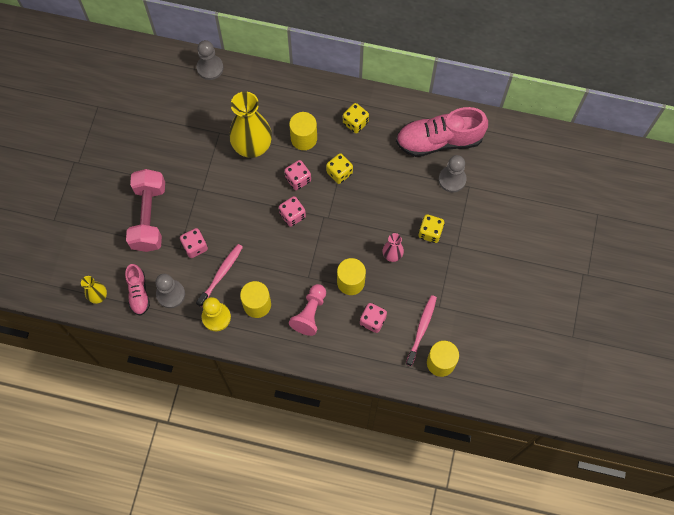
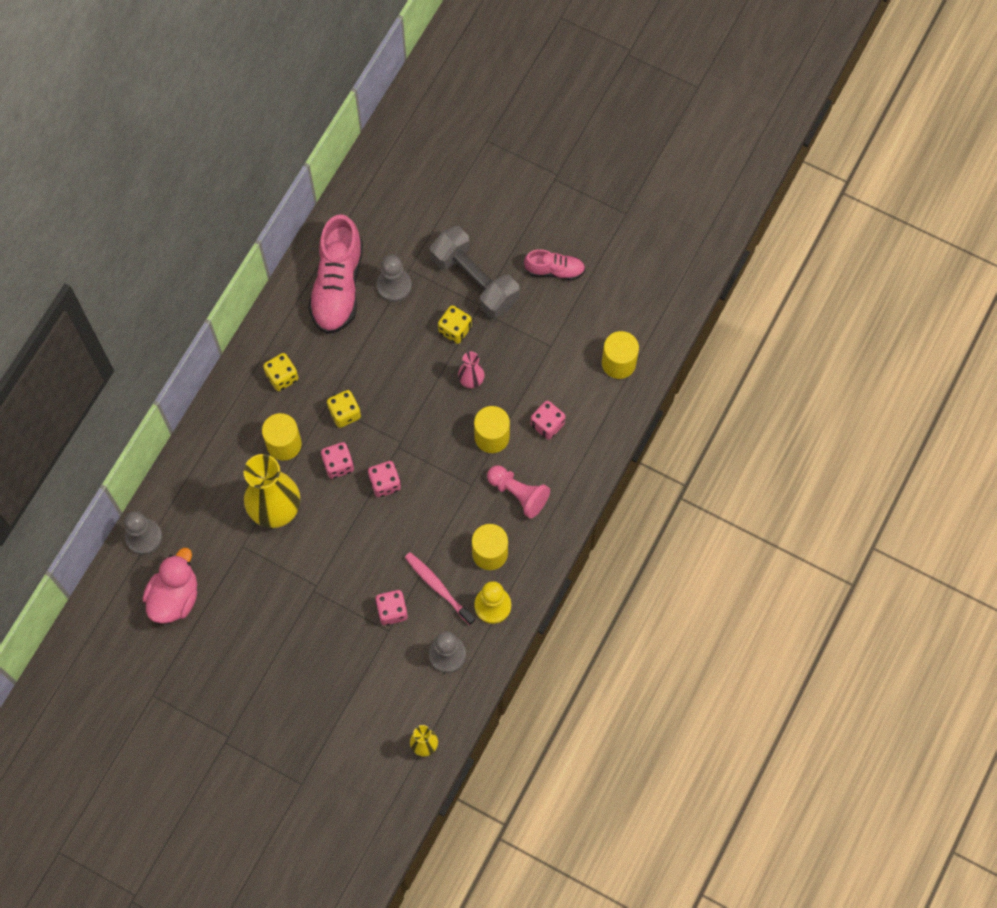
camera: 75 degrees left, 0 degrees up
(138, 293) = (434, 694): pink shoe -> pink shoe (554, 270)
(149, 217) = (334, 660): pink dumbbell -> none
(171, 100) = (175, 597): none -> pink duck
(421, 329) = (572, 372): pink toothbrush -> none
(475, 236) = (474, 281): none -> grey dumbbell

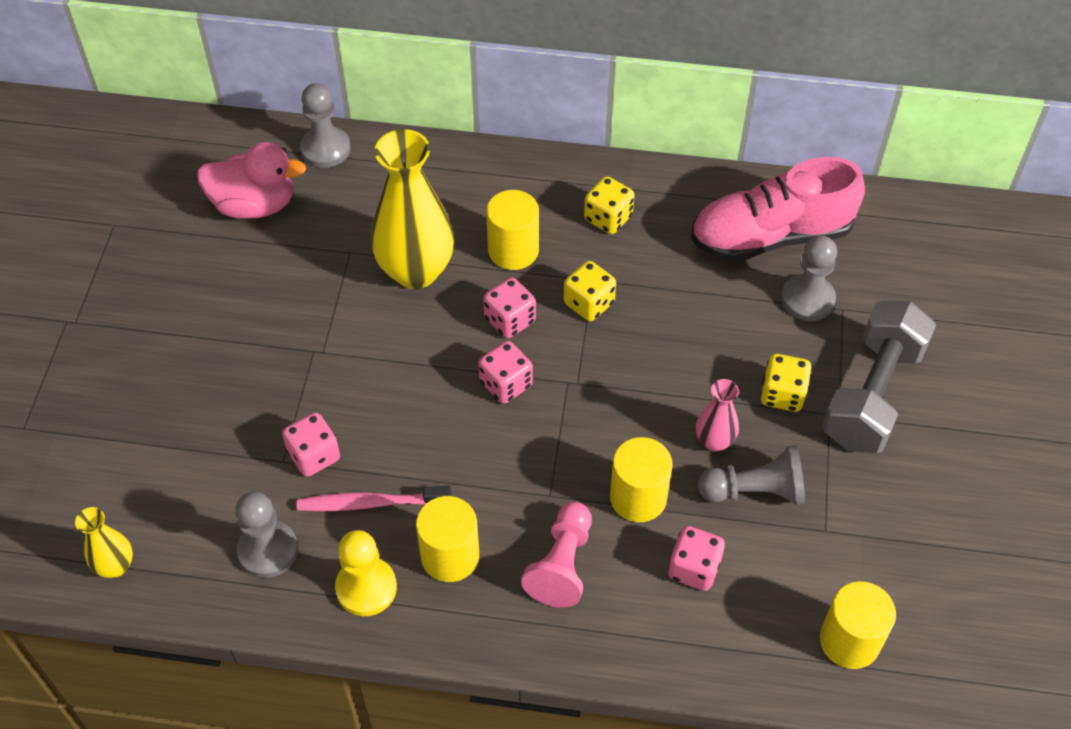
camera: 70 degrees right, 15 degrees down
(438, 587) = (370, 503): pink toothbrush -> pink toothbrush turned 120 degrees counterclockwise
(512, 372) = (755, 491): none -> grey pawn
(554, 270) = (952, 495): pink shoe -> none

